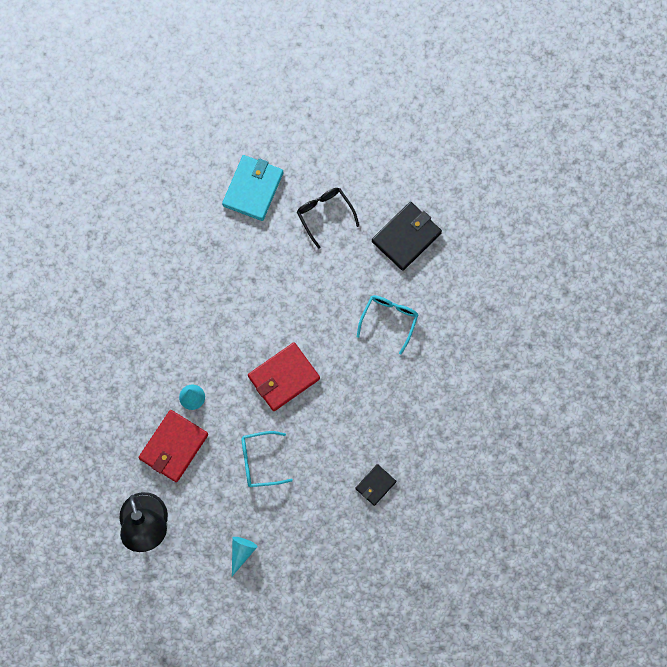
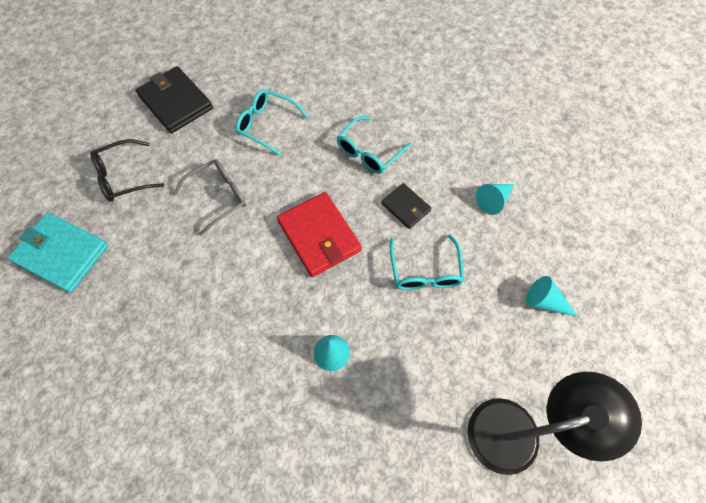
camera: 85 degrees left, 10 degrees down
(173, 447) = (401, 383): red wallet -> none
(312, 294) = (219, 197): none -> grey glasses
(328, 517) = (493, 200): none -> turquoise cone
(368, 411) = (369, 152): none -> turquoise glasses
(375, 485) = (455, 152): black wallet -> black wallet (406, 207)

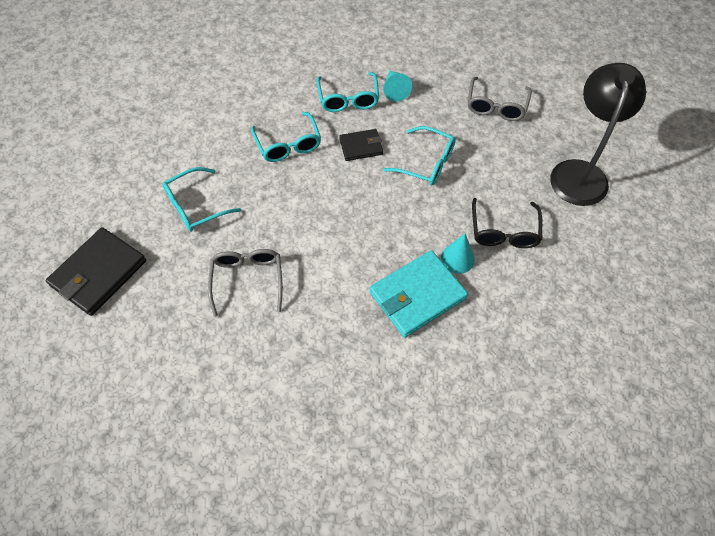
camera: 60 degrees left, 5 degrees down
(62, 254) = (209, 452): turquoise wallet -> turquoise wallet (417, 295)
(123, 177) = (156, 358): black glasses -> black glasses (504, 231)
(176, 102) = (98, 273): black wallet -> black wallet turned 45 degrees counterclockwise
(319, 236) = (346, 219): red wallet -> none
(452, 169) = (348, 99): none -> turquoise glasses
(544, 302) = (496, 106): turquoise cone -> grey glasses

